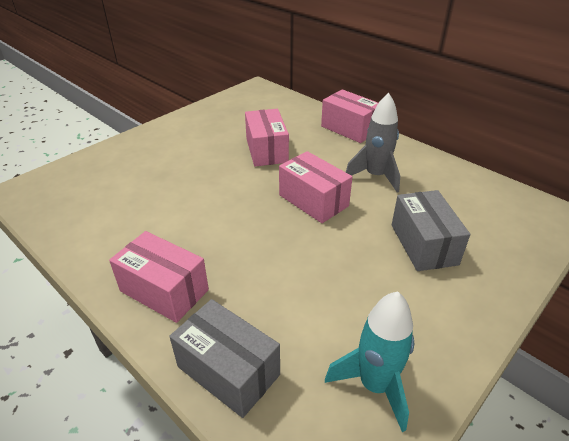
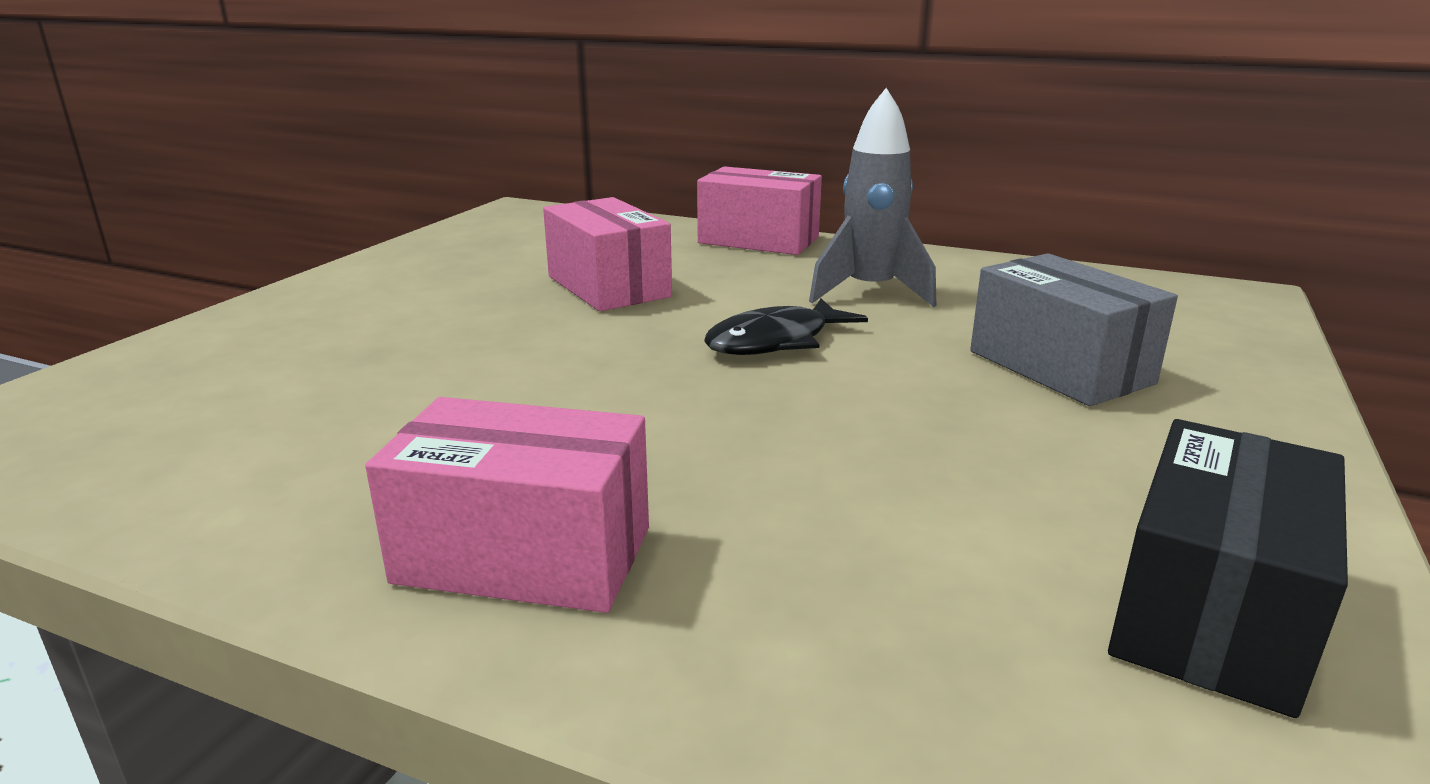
camera: 20 degrees left, 15 degrees down
(228, 371) = (835, 680): grey box -> none
(313, 200) = (775, 341): pink box -> black fish
(374, 385) = (1211, 612): turquoise rocket -> black box

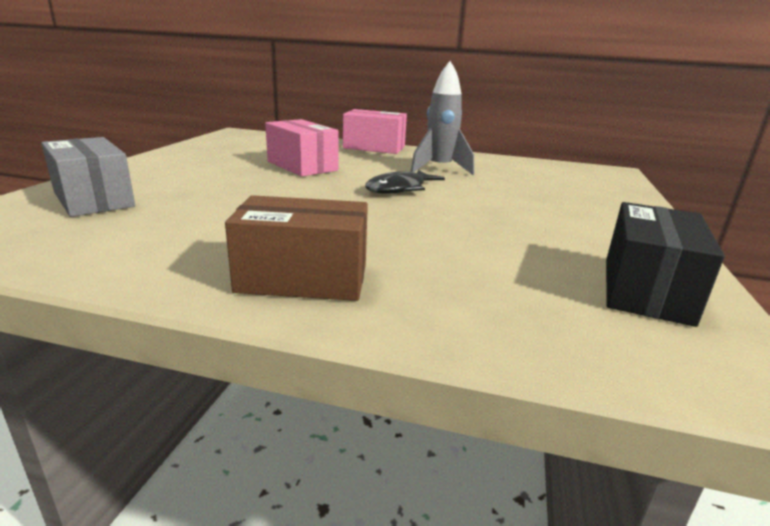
camera: 10 degrees left, 0 degrees up
(524, 555) = (303, 278): pink box -> brown box
(1059, 367) = (542, 199): grey box -> grey box (93, 199)

